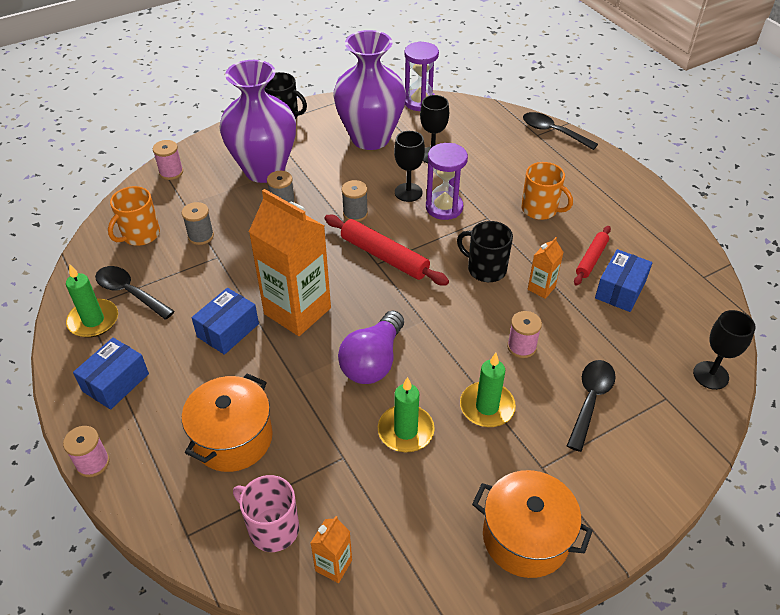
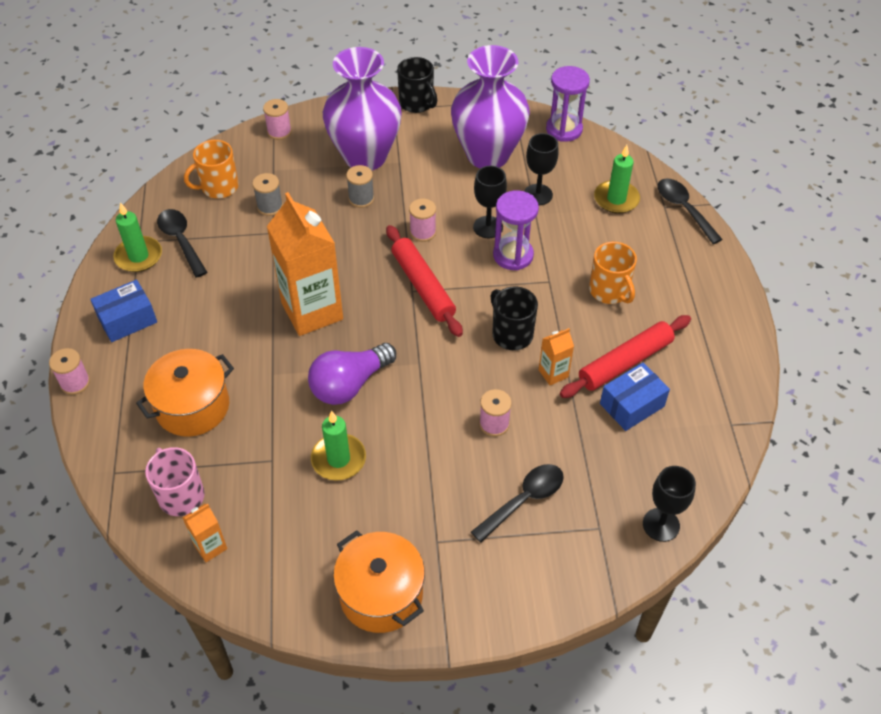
camera: 25 degrees right, 5 degrees up
(228, 330) = (242, 307): blue box -> none
(355, 213) = (423, 232): grey spool -> pink spool
(487, 407) = (424, 467): green candle -> green candle (616, 199)
(591, 259) = (625, 362): red rolling pin -> red rolling pin, size x1.64

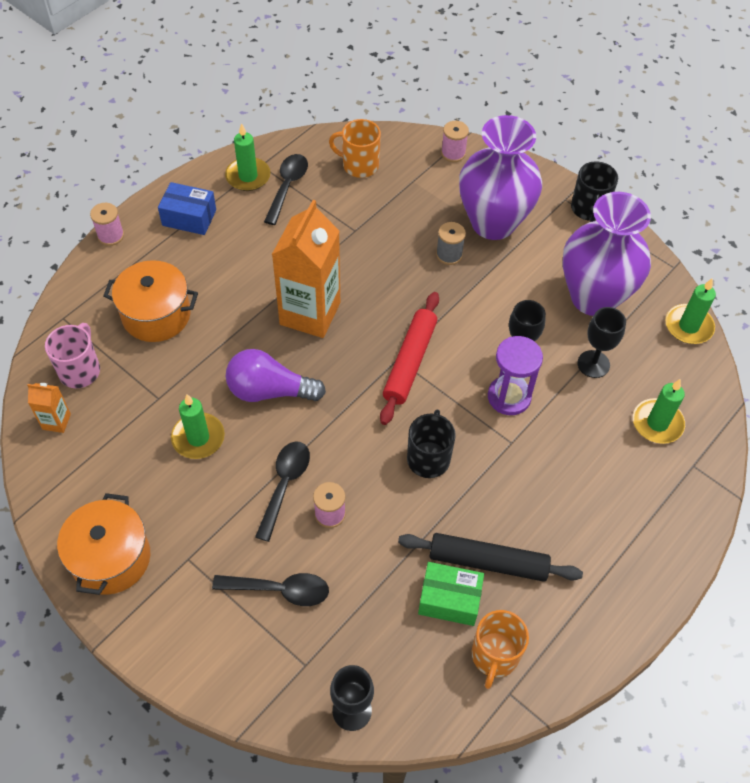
camera: 45 degrees right, 5 degrees up
(270, 207) = (376, 208): grey spool -> none
(423, 232) = (462, 319): pink spool -> none
(553, 373) = (421, 517): orange carton -> none
(564, 129) = (688, 326): purple hourglass -> green candle
(609, 291) = (550, 494): orange mug -> orange mug (494, 656)
(625, 362) = (488, 562): red rolling pin -> black rolling pin
(632, 405) = (449, 599): blue box -> green box
(683, 209) = (708, 482): black spoon -> black spoon (284, 485)

